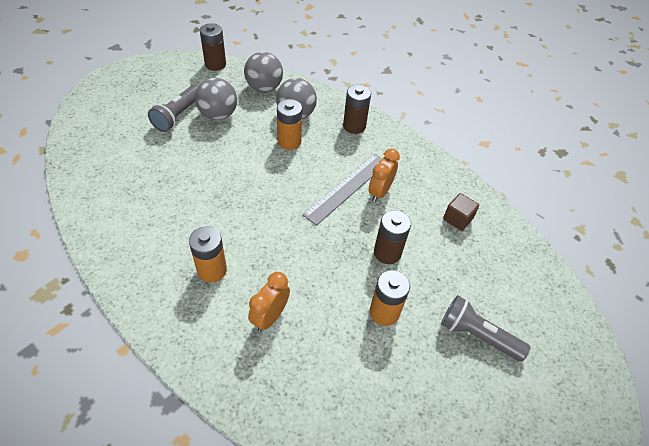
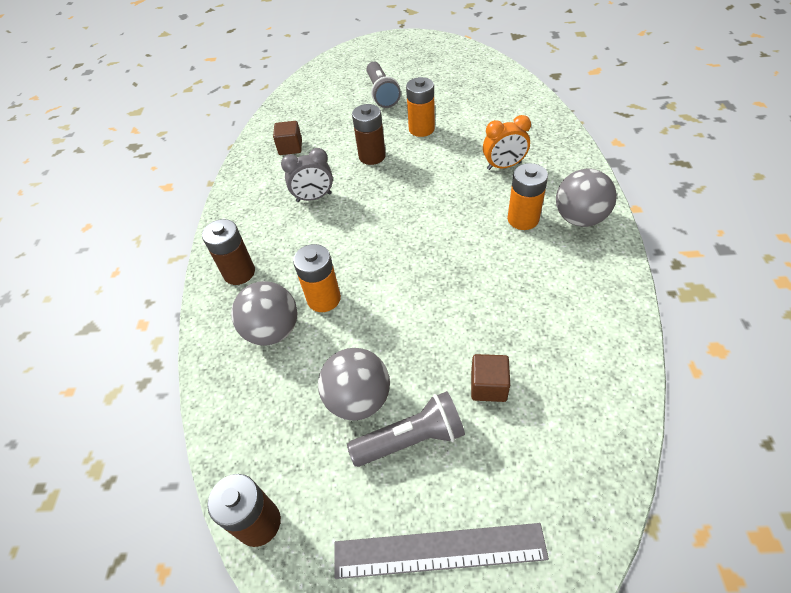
camera: 125 degrees left, 0 degrees up
(156, 154) = (488, 386): none -> brown cube
(264, 88) = (254, 406): grey ball -> grey ball (579, 218)
(347, 188) = (334, 217): grey ruler -> grey ruler (439, 550)
(379, 192) = (314, 197): orange clock -> grey clock

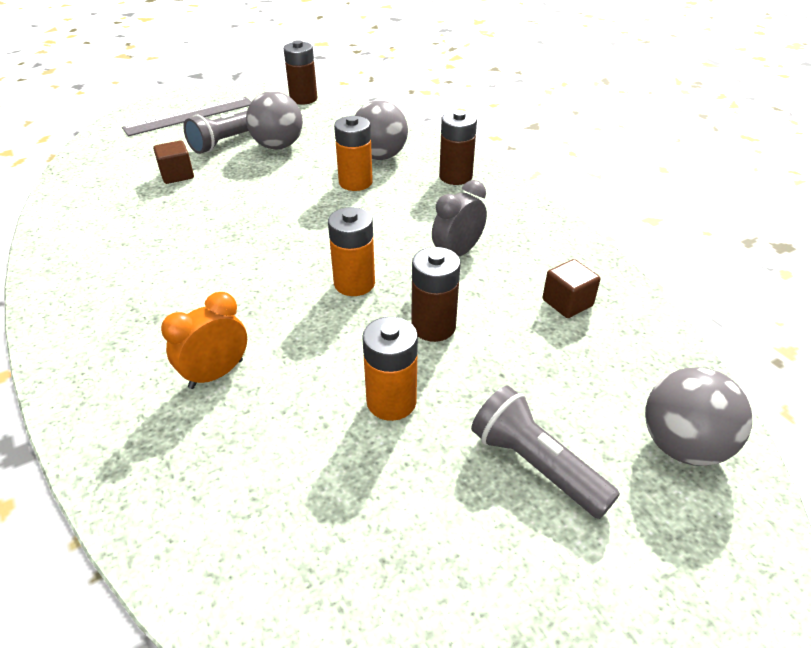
camera: 145 degrees right, 10 degrees down
(523, 219) = (170, 305): orange battery -> orange battery (354, 283)
(579, 218) = (90, 328): grey ball -> grey ball (682, 445)

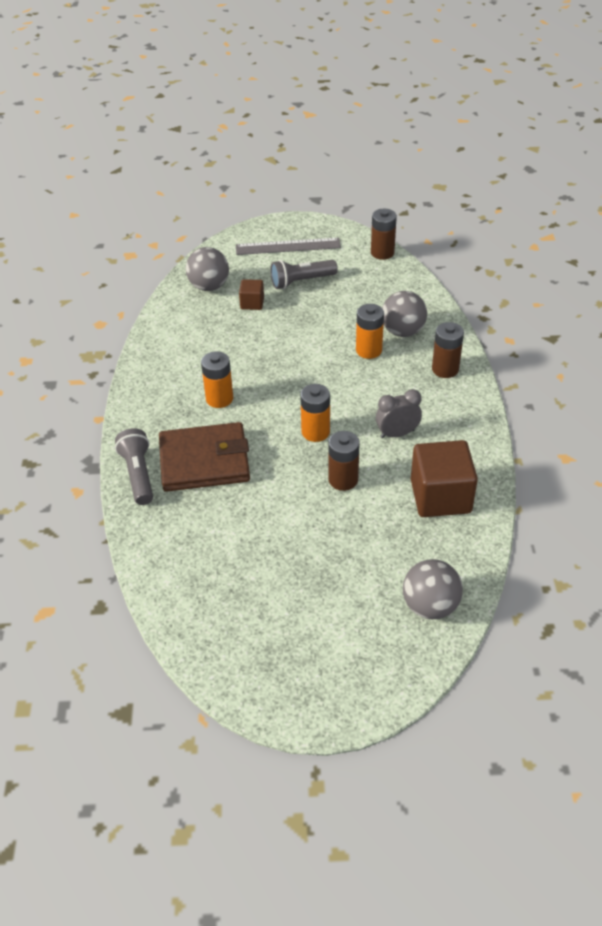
camera: 30 degrees right, 5 degrees up
(216, 374) = (204, 461): orange clock -> brown wallet
(278, 146) = (334, 297): grey ball -> grey ball (209, 286)
(391, 401) = (287, 515): orange battery -> orange battery (219, 399)
(535, 465) = (339, 580): grey flashlight -> grey flashlight (138, 474)
(567, 303) = (440, 496): brown cube -> brown cube, size x2.00

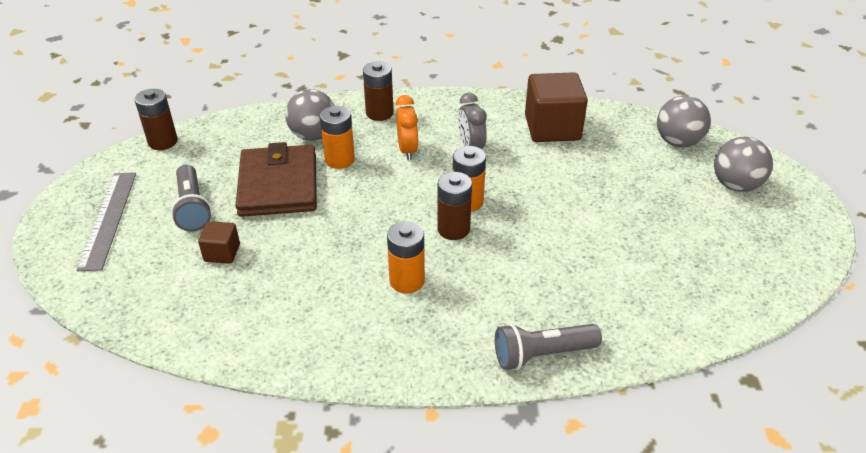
camera: 90 degrees left, 5 degrees down
(204, 461) = (515, 291): brown wallet -> brown wallet (278, 185)
(209, 286) = (166, 298): grey ball -> grey ball (735, 185)
(343, 479) = (536, 185): brown battery -> brown battery (453, 229)
(387, 391) = (407, 150): none -> orange clock

